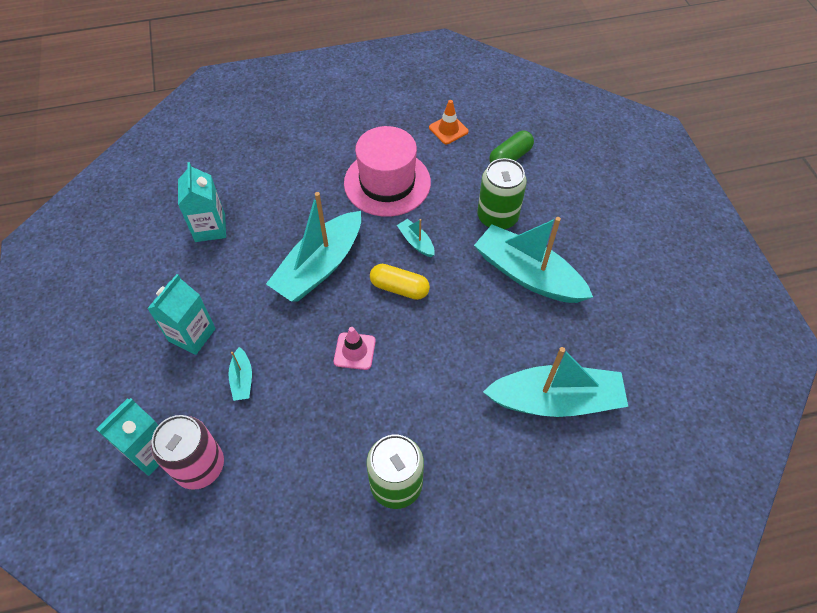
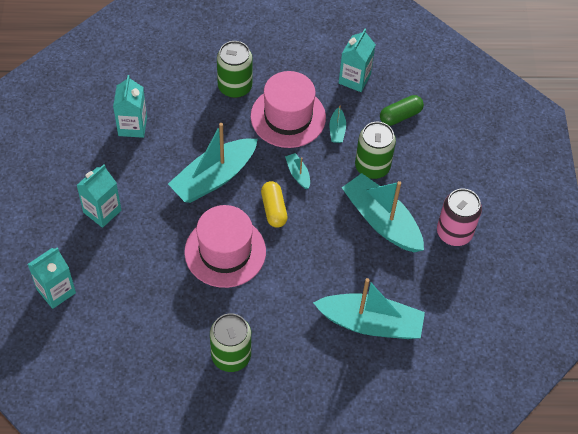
camera: 10 degrees right, 0 degrees up
(199, 466) = (90, 310): pink can -> pink can (454, 233)
(242, 379) = (134, 254): turquoise boat -> turquoise boat (337, 130)
(319, 163) = (235, 87): none -> green can
(354, 351) = (225, 251): pink traffic cone -> pink hat
(399, 288) = (273, 209): yellow capsule -> yellow capsule turned 45 degrees clockwise
(448, 130) = (354, 79): orange traffic cone -> turquoise carton

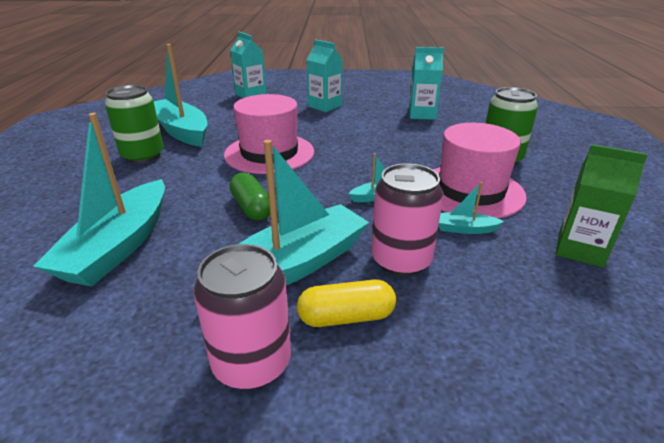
camera: 95 degrees right, 25 degrees down
(214, 178) = (365, 148): turquoise boat -> turquoise boat (181, 131)
(273, 209) = (322, 179): yellow capsule -> yellow capsule (346, 317)
(354, 79) = (580, 249): turquoise carton -> green carton
(372, 167) = (401, 260): green can -> pink can
(400, 116) = (527, 300): green capsule -> green capsule (252, 208)

